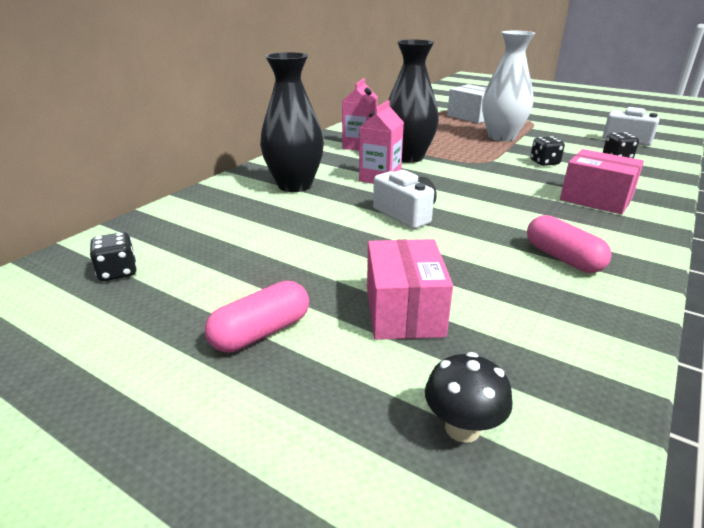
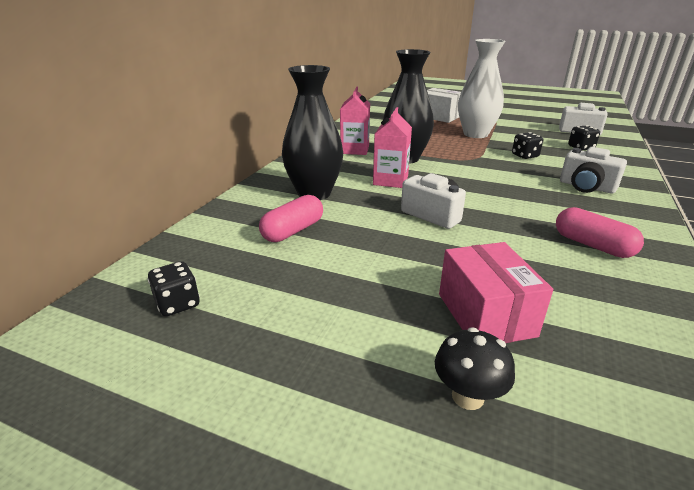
camera: 10 degrees left, 0 degrees up
(261, 332) = (361, 354): pink capsule -> pink capsule (293, 231)
(462, 428) = (607, 433): black mushroom -> black mushroom (468, 396)
(595, 199) = (586, 187): pink box -> white camera

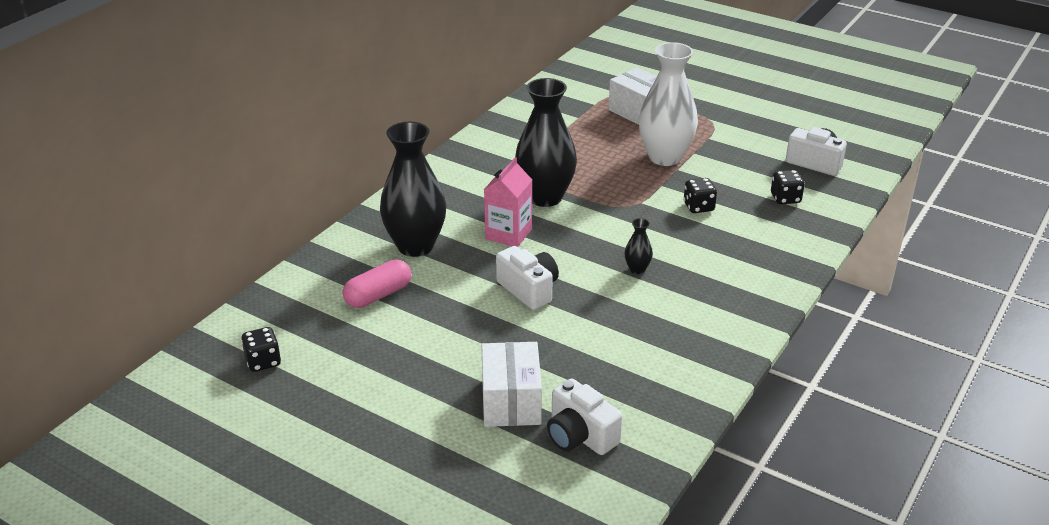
camera: 10 degrees right, 5 degrees up
(354, 150) = (490, 175): pink carton -> none
(468, 396) = (458, 458): black mushroom -> none
(486, 314) = (511, 401): pink box -> white box
(514, 194) = (637, 269): none -> black vase
(586, 187) = (729, 267): white camera -> white camera (580, 435)
(592, 245) = (664, 345): pink capsule -> none

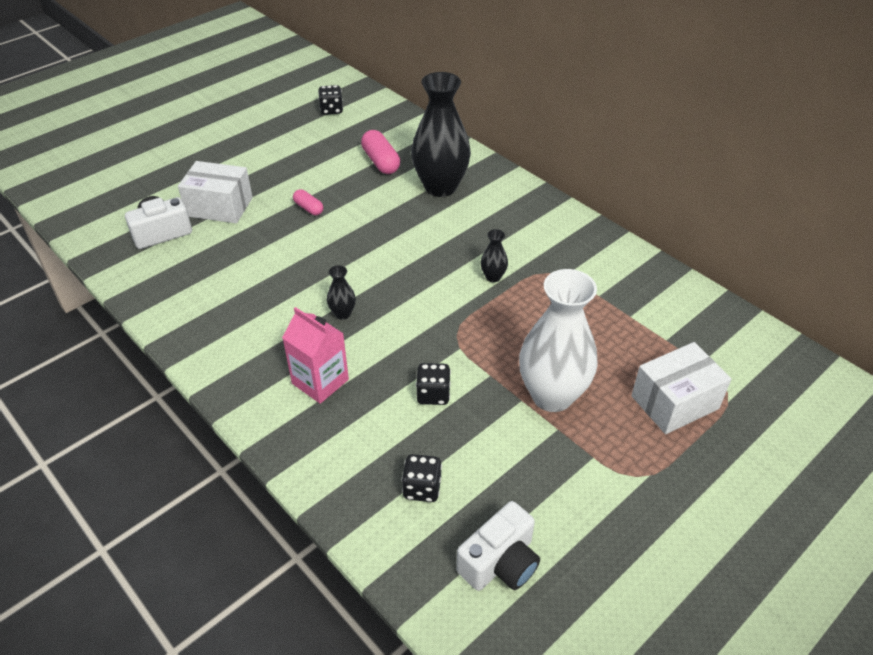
camera: 105 degrees right, 10 degrees up
(487, 329) = (308, 208): none -> pink capsule
(508, 234) = (437, 241): pink carton -> pink carton (320, 381)
(529, 290) = (347, 239): white camera -> none
(545, 197) = (493, 277): black vase -> black vase, size x0.42

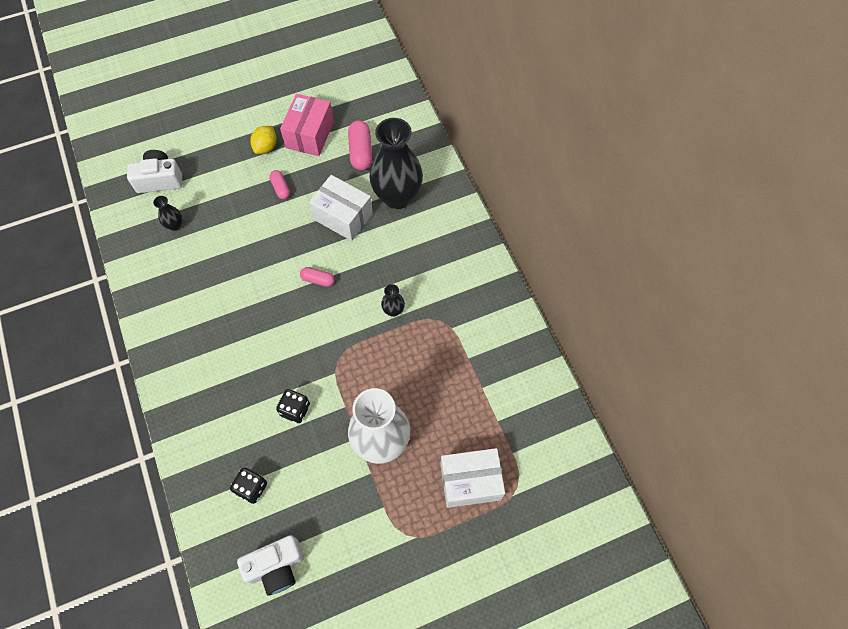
camera: 20 degrees right, 20 degrees up
(219, 207) = (212, 165): white box -> white box (343, 216)
(274, 180) = (266, 147): none -> yellow lemon
(318, 161) = (309, 134): none -> pink box
(320, 381) = (220, 369): pink carton -> none
(331, 110) = (346, 74): black dice -> none
(342, 314) = (262, 309): black vase -> black vase (175, 225)
(393, 272) = (318, 280): none -> pink capsule

